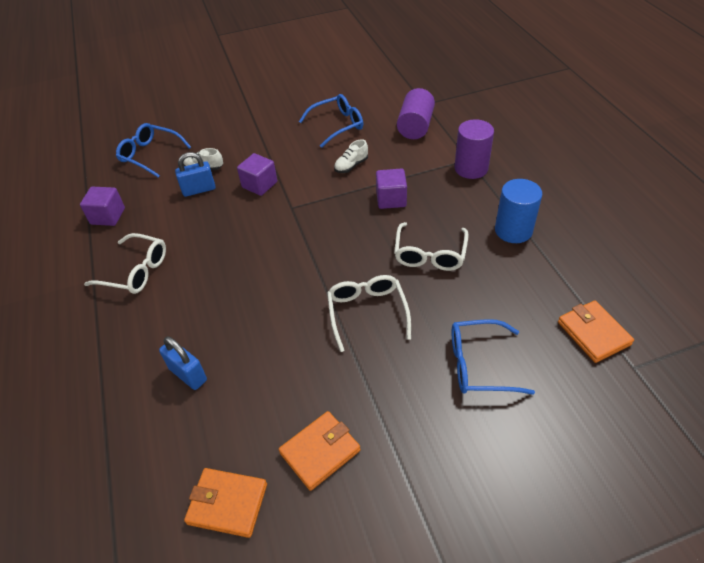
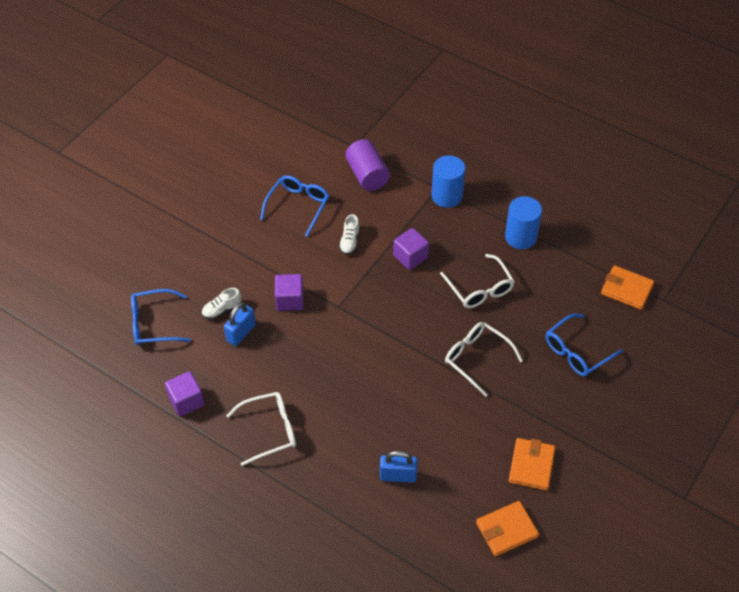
camera: 40 degrees left, 5 degrees up
(471, 168) = (447, 196): purple cylinder -> blue cylinder

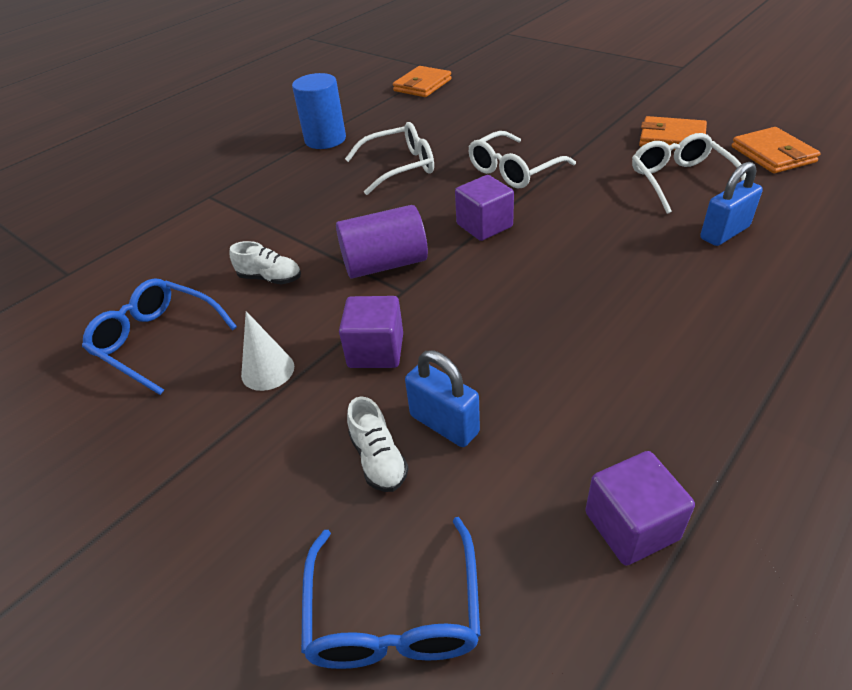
camera: 80 degrees left, 10 degrees down
(270, 430) = (678, 375): white glasses -> white glasses (679, 180)
(276, 257) = (267, 370): none -> white cone
(367, 175) = (140, 259): purple cylinder -> purple cylinder (385, 264)
(398, 476) = (724, 233): blue padlock -> blue padlock turned 45 degrees clockwise
(410, 257) = (325, 220): purple cube -> purple cube (484, 225)
(447, 196) = (228, 189): blue cylinder -> none
(576, 352) = (505, 111): blue glasses -> none

